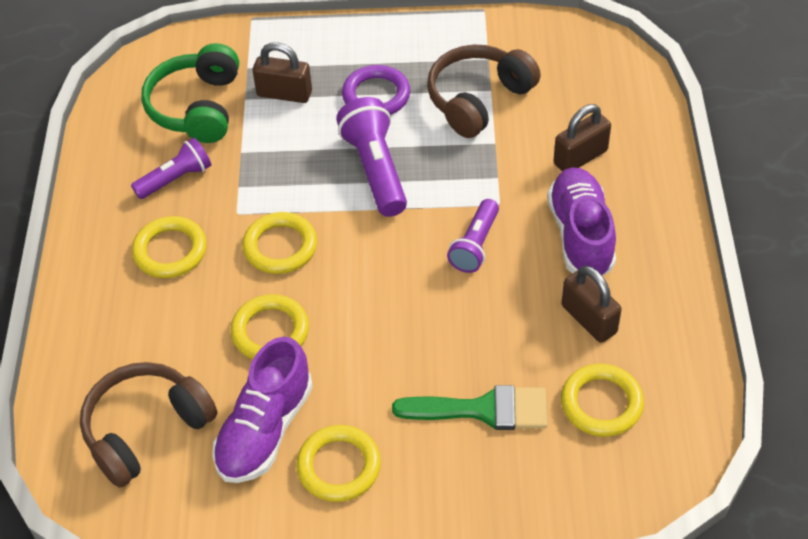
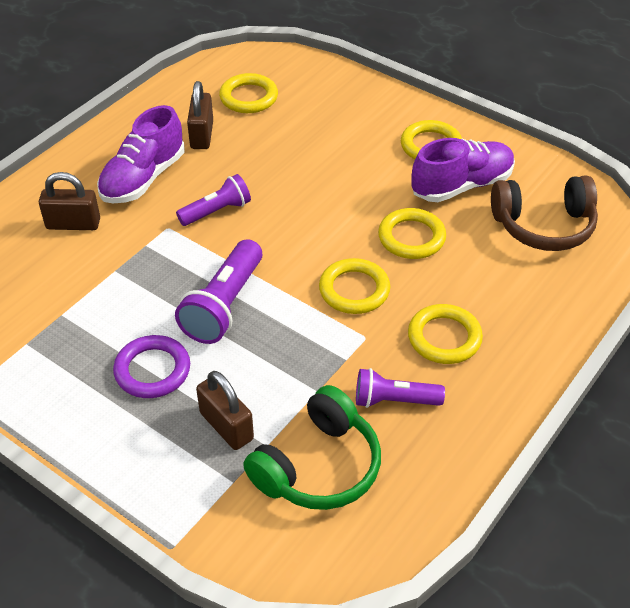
camera: 145 degrees left, 5 degrees down
(478, 99) = (81, 312): brown headphones -> none
(483, 410) = (318, 128): green brush -> none

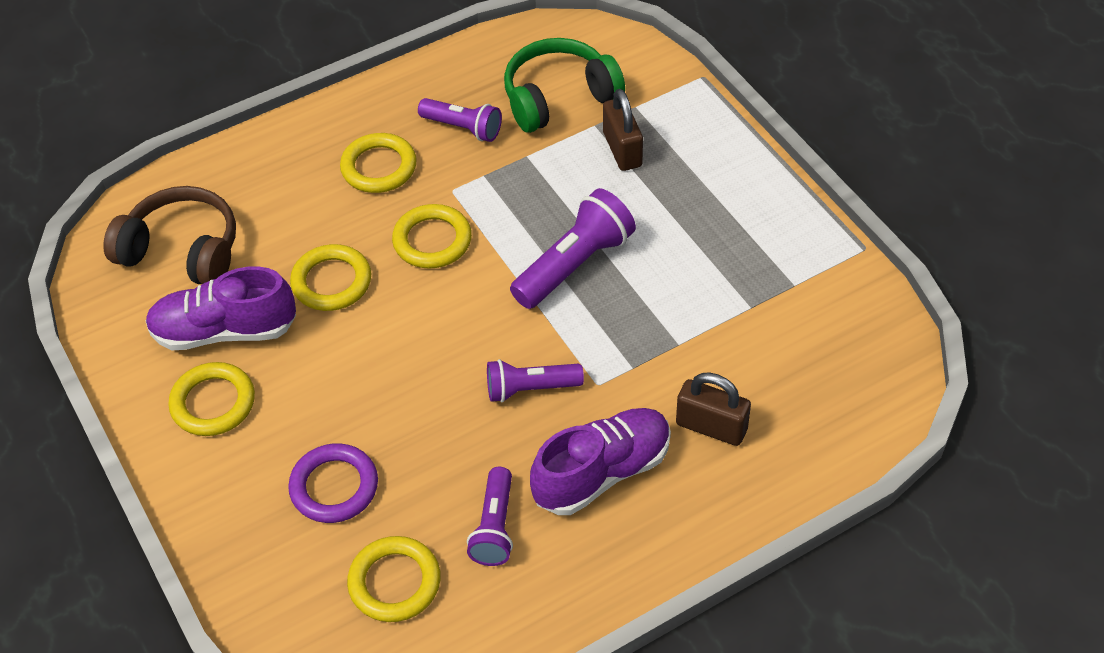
camera: 155 degrees left, 5 degrees up
(152, 370) = (672, 219): purple ring -> purple ring (334, 487)
(202, 135) = (495, 527): brown padlock -> purple flashlight

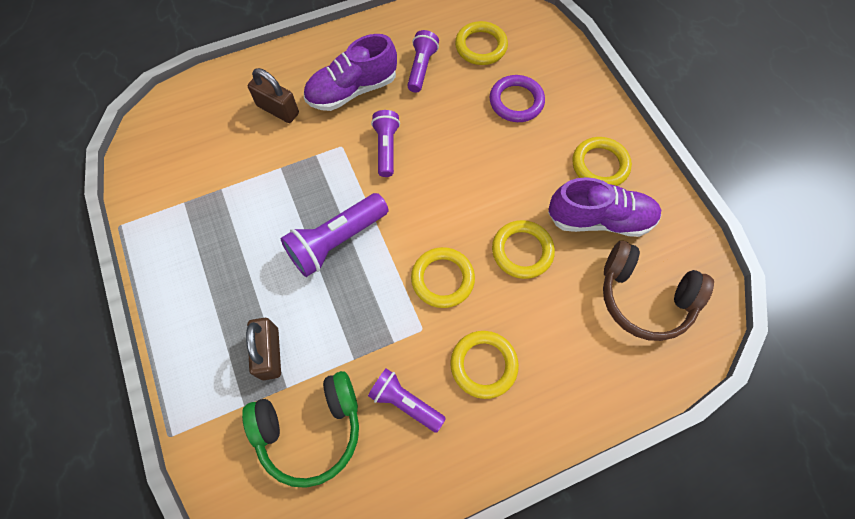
camera: 175 degrees left, 15 degrees up
(530, 389) = (386, 148): purple flashlight -> purple flashlight turned 90 degrees counterclockwise

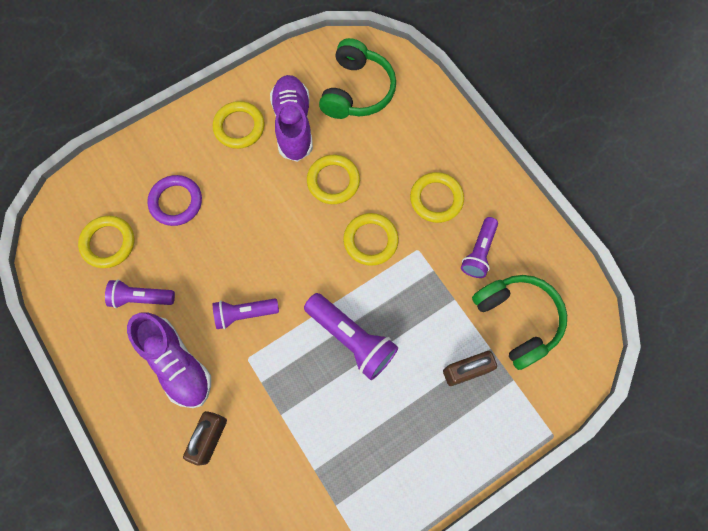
camera: 100 degrees left, 5 degrees up
(644, 297) = (357, 91): brown headphones -> green headphones

